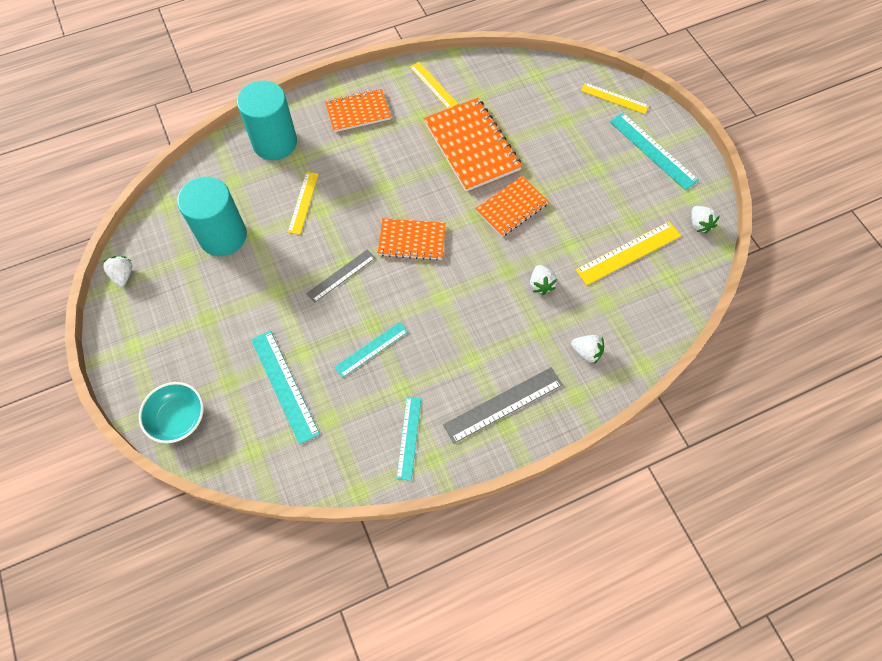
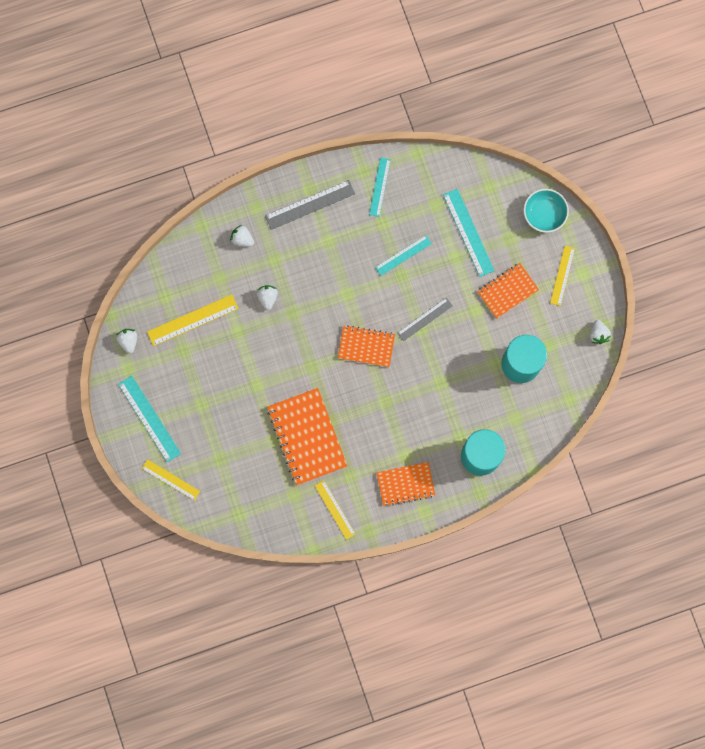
camera: 175 degrees left, 15 degrees up
(303, 202) = (455, 391): yellow ruler -> yellow ruler (562, 275)
(511, 207) = (281, 371): orange notebook -> orange notebook (507, 291)

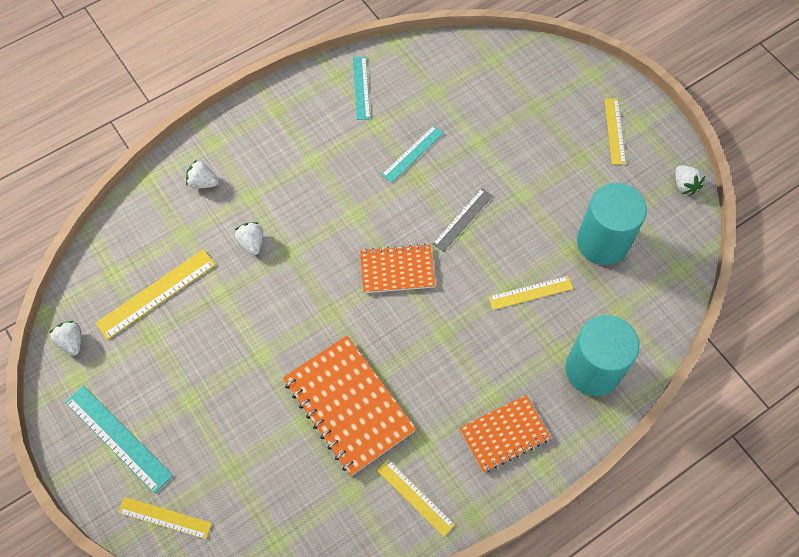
camera: 15 degrees left, 15 degrees down
(310, 204) = (280, 125): grey ruler -> none
(456, 388) = (530, 292): none -> yellow ruler
(468, 232) = (484, 111): turquoise ruler -> none
(507, 291) = (555, 163): orange notebook -> none
(544, 214) = (567, 72): turquoise bowl -> none

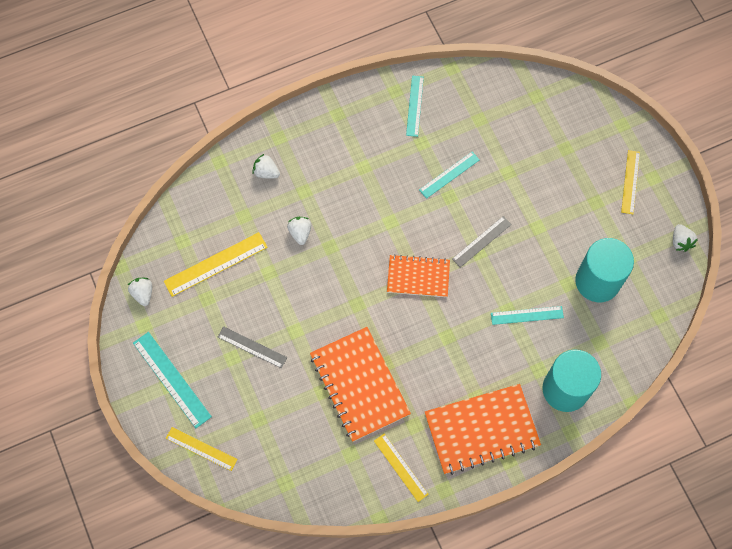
camera: 10 degrees right, 5 degrees up
(212, 383) = (252, 347): none -> grey ruler
(504, 434) = (481, 429): orange notebook -> orange notebook, size x1.59
(530, 292) = (527, 315): yellow ruler -> turquoise ruler

